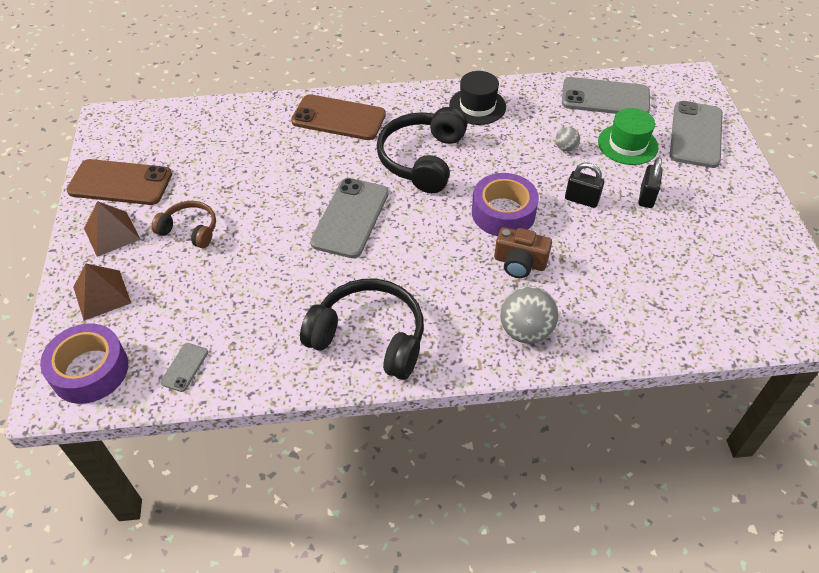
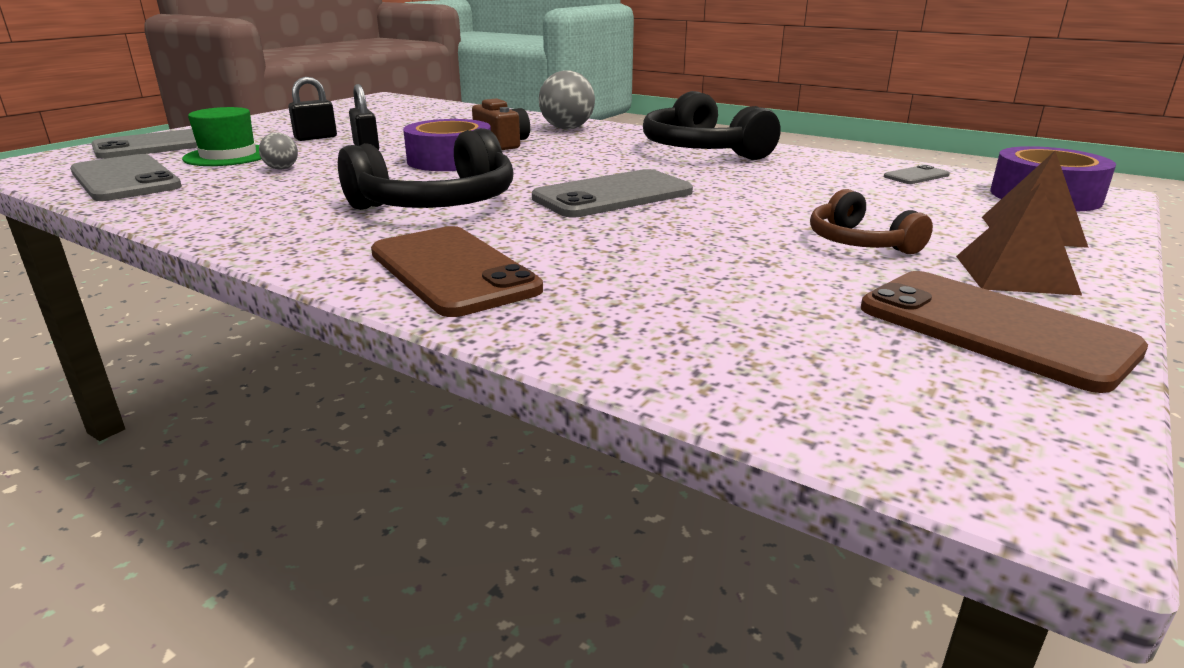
camera: 140 degrees left, 25 degrees down
(477, 106) = (252, 217): black hat -> none

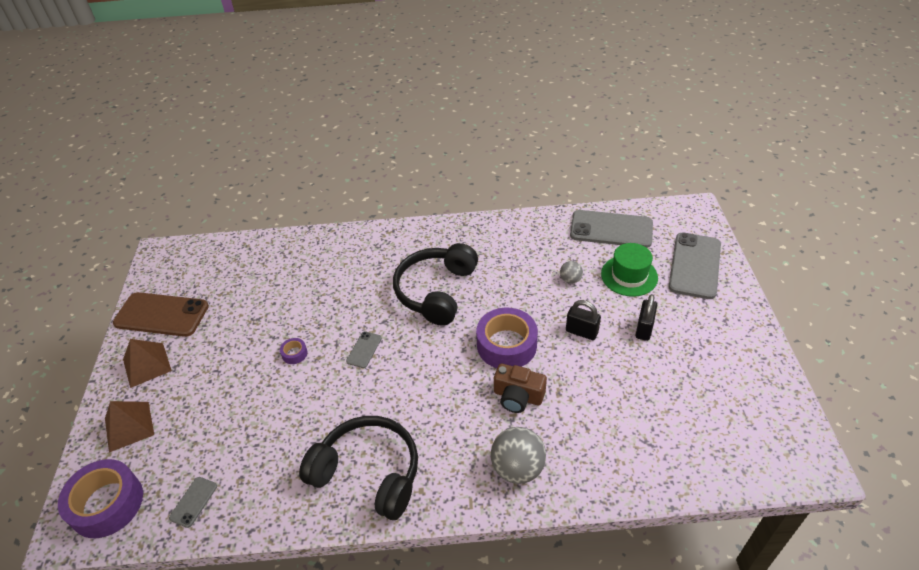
camera: 145 degrees right, 20 degrees up
(453, 271) = (364, 251): brown phone -> none
(613, 195) = (364, 350): grey phone -> grey phone, size x0.46
(717, 216) = (294, 353): none -> purple tape
(859, 242) = (217, 362): brown headphones -> none

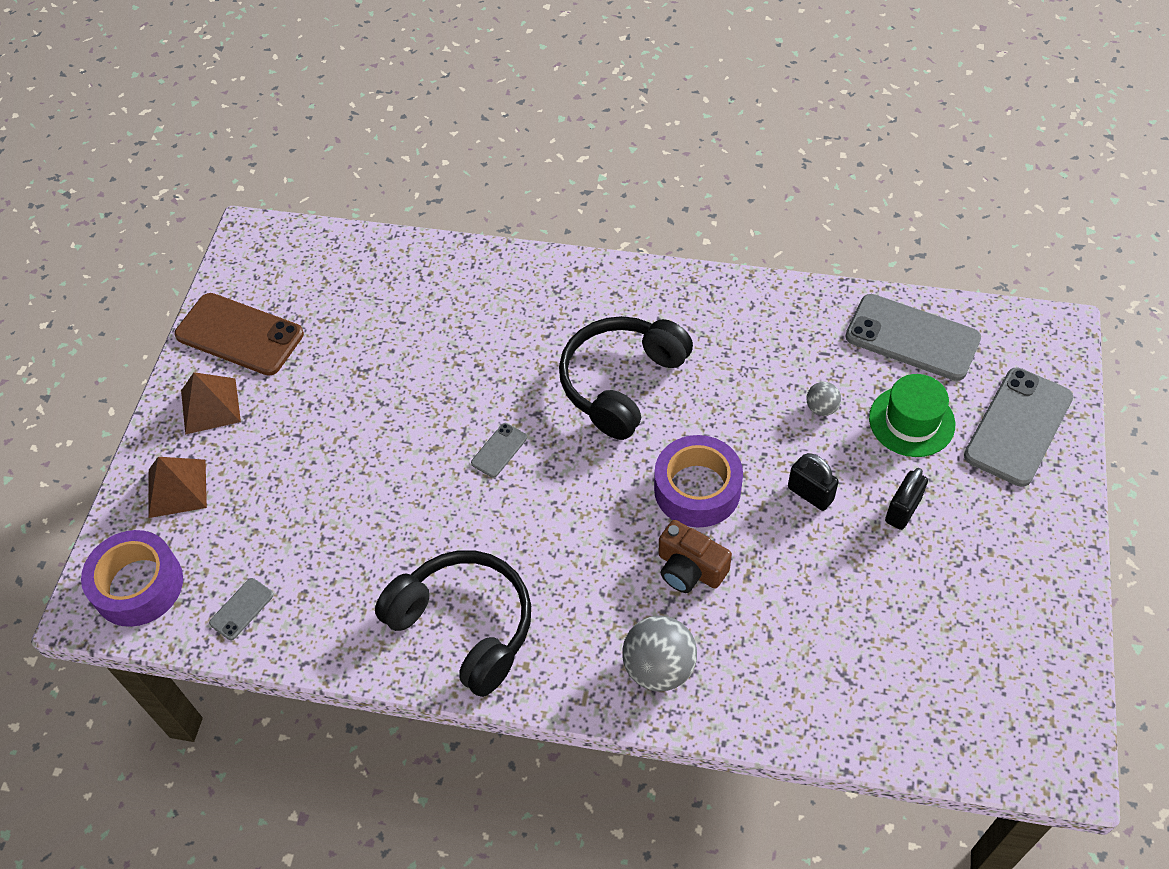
camera: 15 degrees right, 10 degrees up
(294, 353) = (405, 434): purple tape -> none

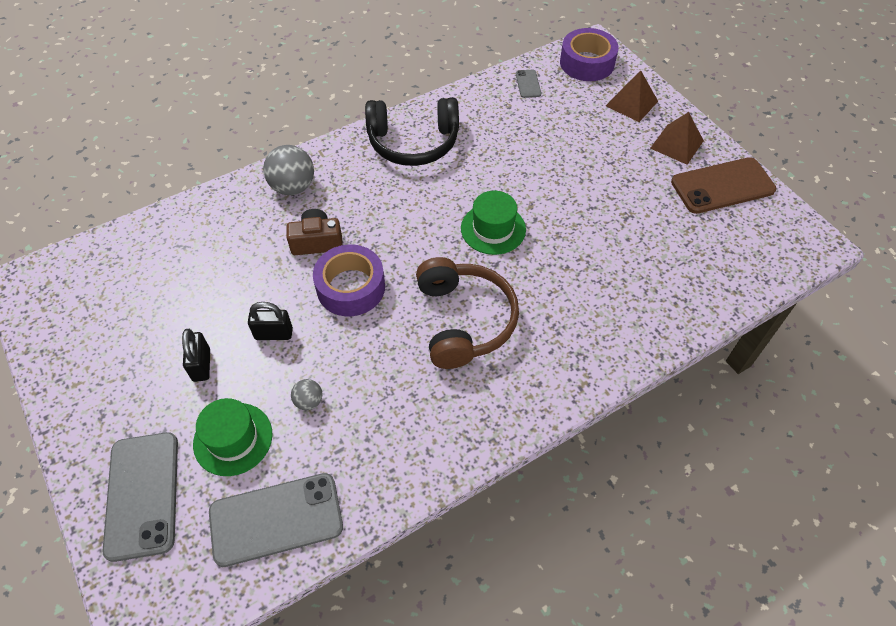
camera: 135 degrees right, 0 degrees up
(499, 450) = (493, 229): grey phone -> green hat
(621, 383) = (464, 320): black headphones -> brown headphones

